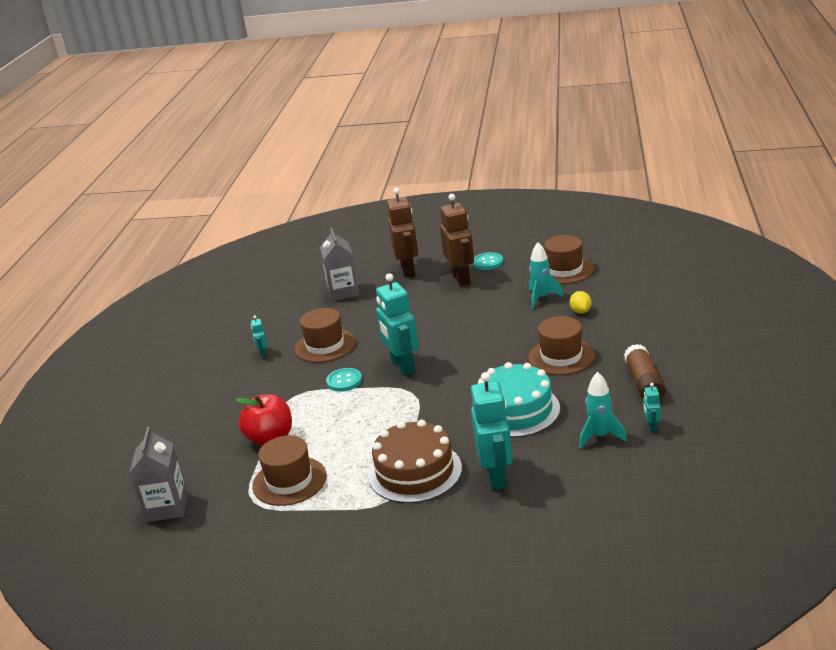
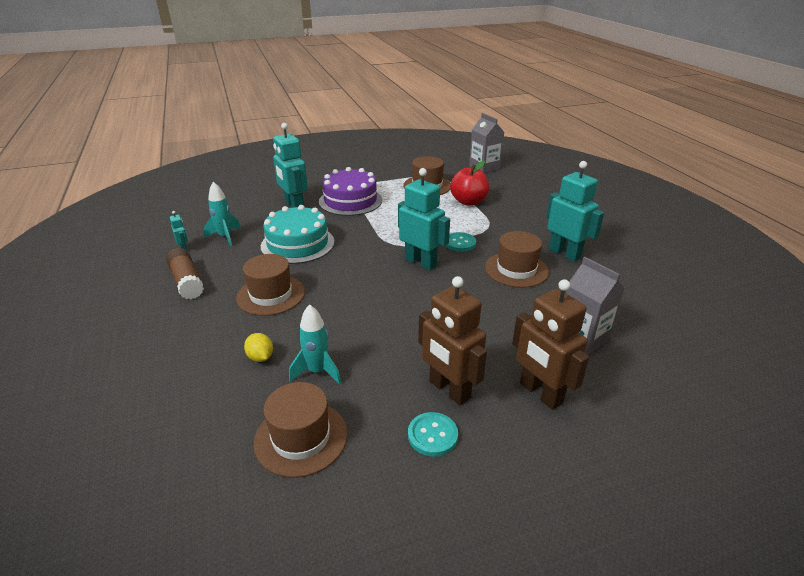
camera: 150 degrees right, 5 degrees up
(263, 353) = (564, 253): turquoise robot -> turquoise robot, size x2.26
(415, 472) = (350, 201): brown cake -> purple cake

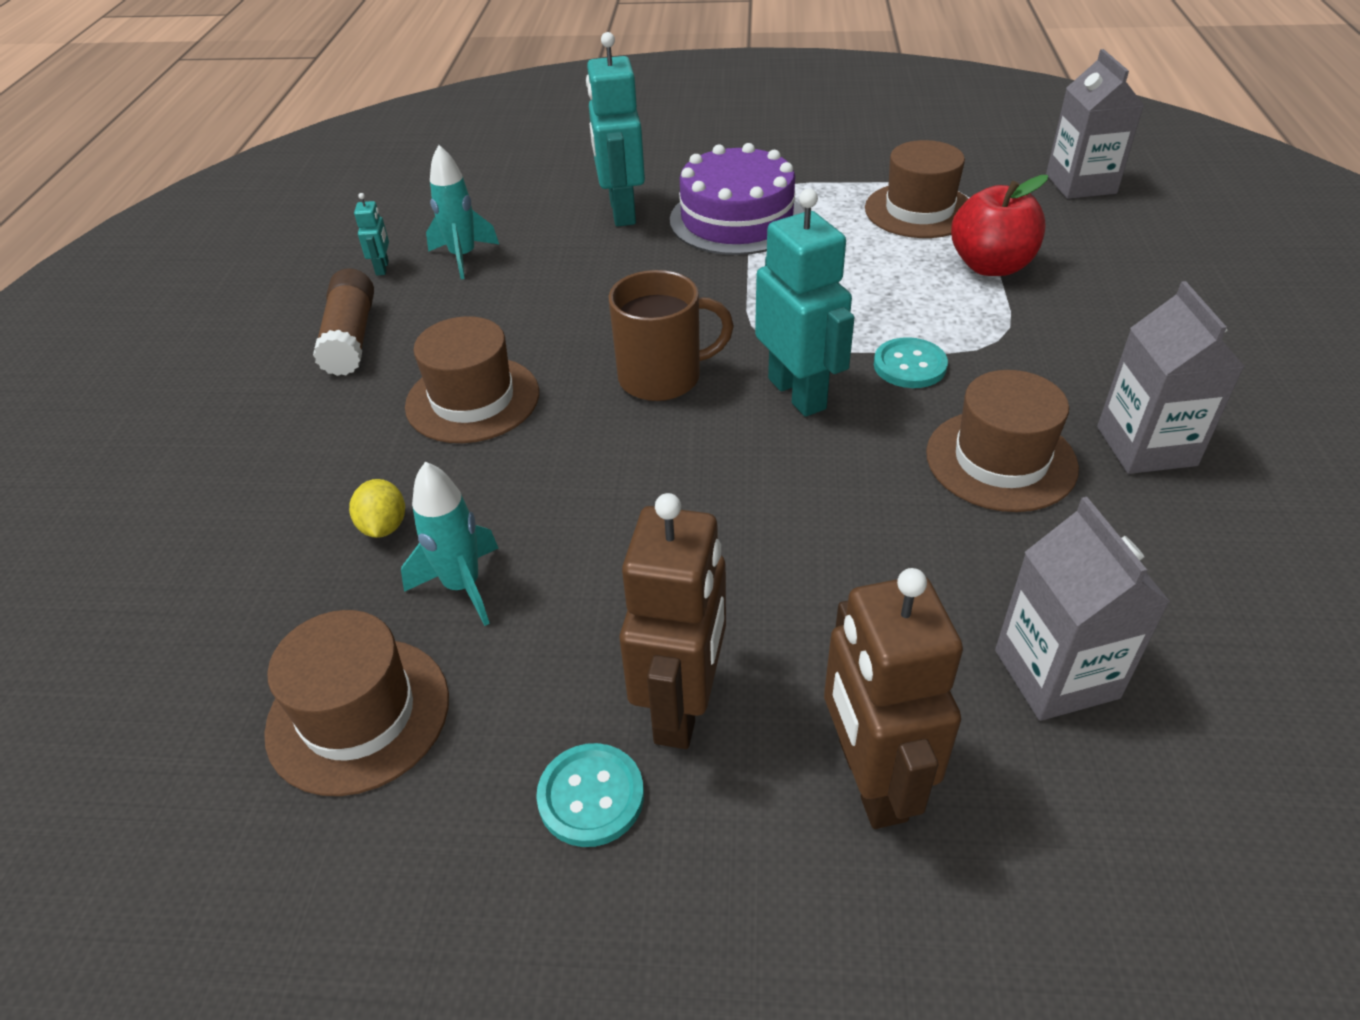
camera: 25 degrees right, 10 degrees up
(297, 244) = (581, 299): turquoise cake -> none
(357, 268) = (662, 377): none -> brown mug
(449, 390) = (682, 706): brown robot -> brown robot turned 150 degrees counterclockwise
(564, 253) = (1146, 446): turquoise robot -> grey carton

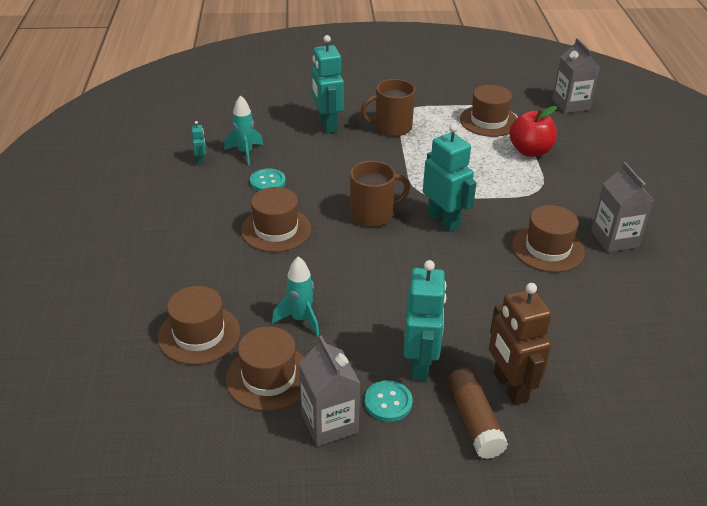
camera: 10 degrees left, 5 degrees down
(255, 607) = (199, 334): none -> brown hat
(351, 338) = (197, 199): brown glue stick -> brown glue stick (474, 421)
(384, 526) = (251, 294): yellow lemon -> none
(682, 706) = (420, 364): brown robot -> turquoise robot
(737, 219) = (392, 127): purple cake -> brown mug
(909, 365) = (497, 204): turquoise button -> turquoise button (267, 182)
(1056, 674) = (583, 340): grey carton -> grey carton (329, 423)

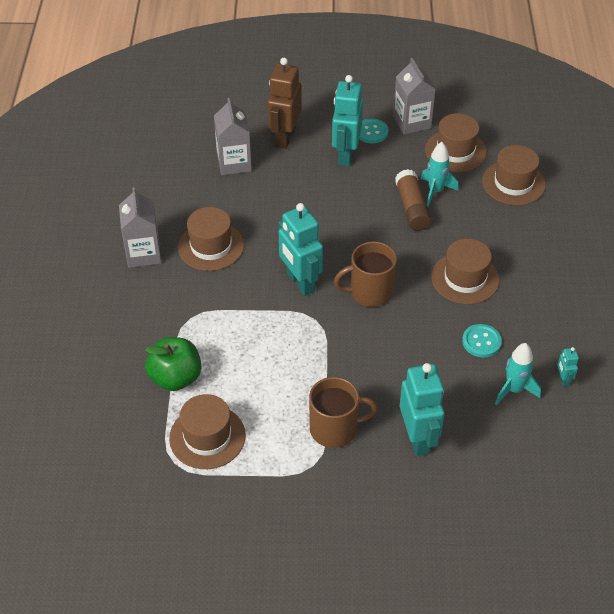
camera: 175 degrees left, 10 degrees up
(474, 421) = (315, 119): brown glue stick -> brown glue stick (412, 208)
(509, 387) = (285, 137): brown robot -> brown robot turned 150 degrees counterclockwise
(530, 151) = (175, 378): red apple -> green apple
(570, 104) = (83, 467): grey carton -> grey carton (234, 163)

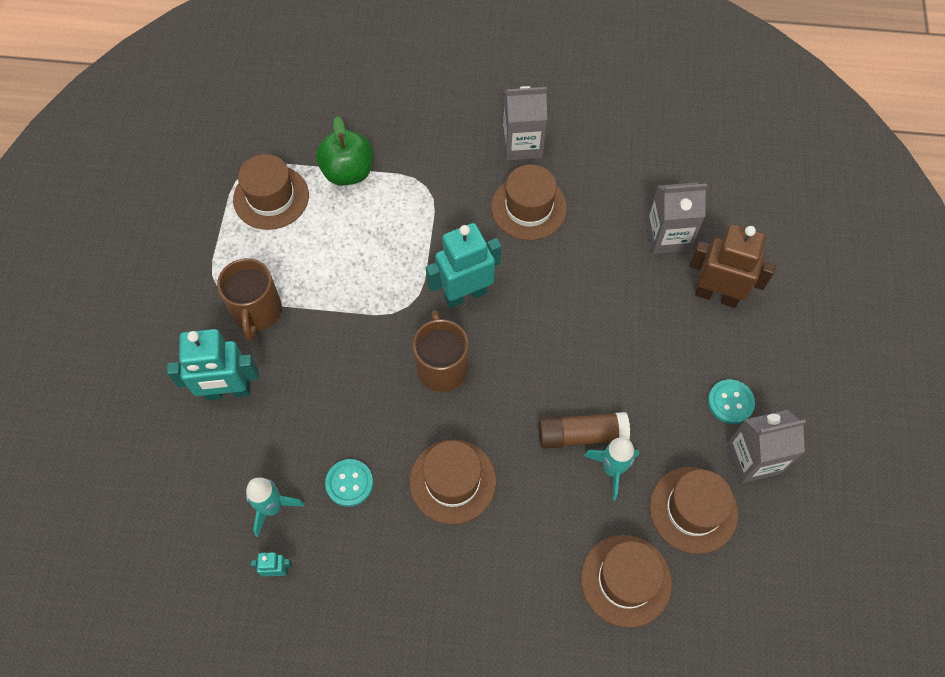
camera: 95 degrees right, 15 degrees up
(345, 155) = (683, 364): turquoise robot -> none

